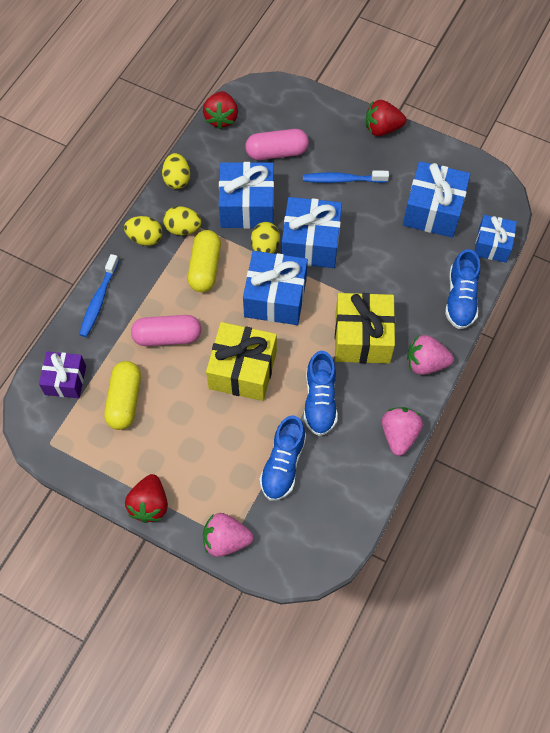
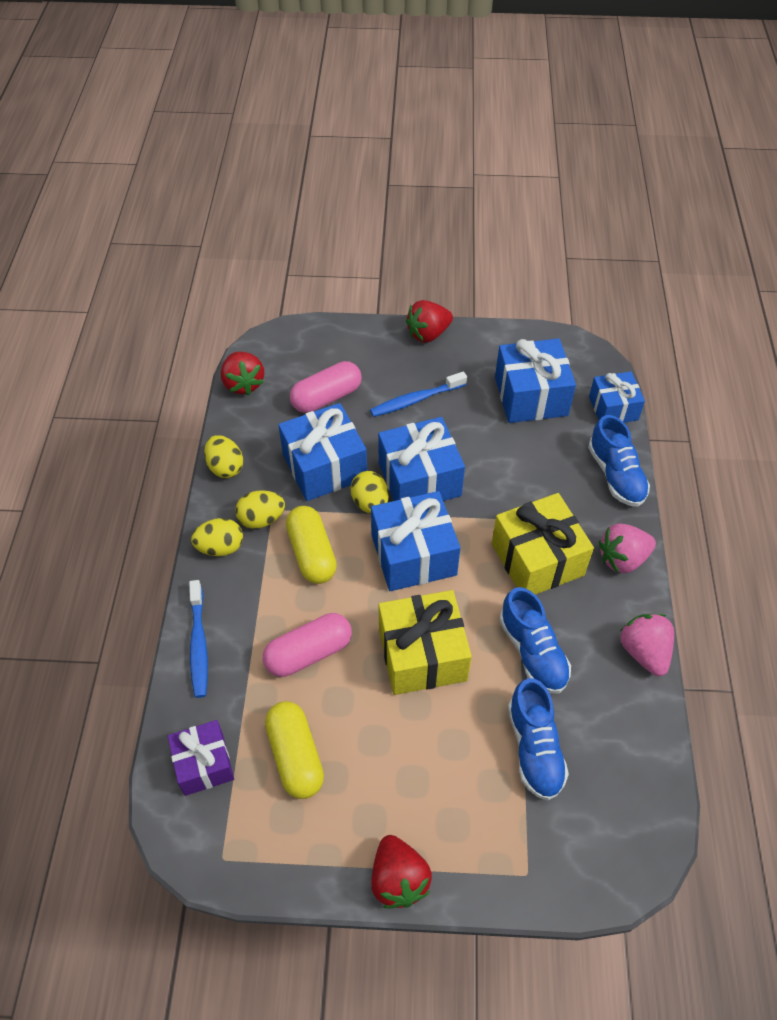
camera: 25 degrees left, 10 degrees down
(226, 540) = (520, 879): pink strawberry -> none

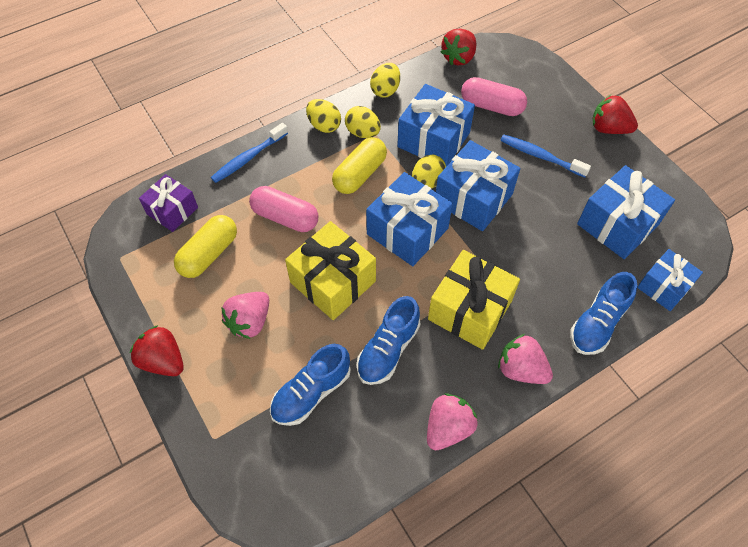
camera: 55 degrees right, 5 degrees up
(398, 879) = (163, 360): red strawberry -> red strawberry turned 90 degrees clockwise
(413, 761) = (250, 322): none -> pink strawberry

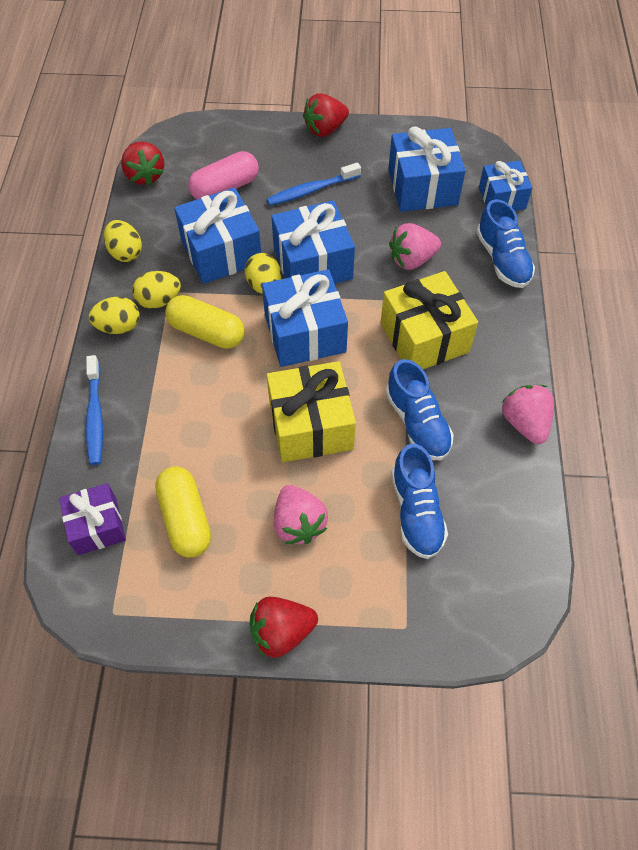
camera: 55 degrees left, 0 degrees up
(285, 217) = (201, 424): pink capsule -> none
(359, 174) = (207, 332): yellow capsule -> yellow capsule turned 45 degrees counterclockwise
(521, 369) = (506, 337): pink strawberry -> pink strawberry (412, 260)

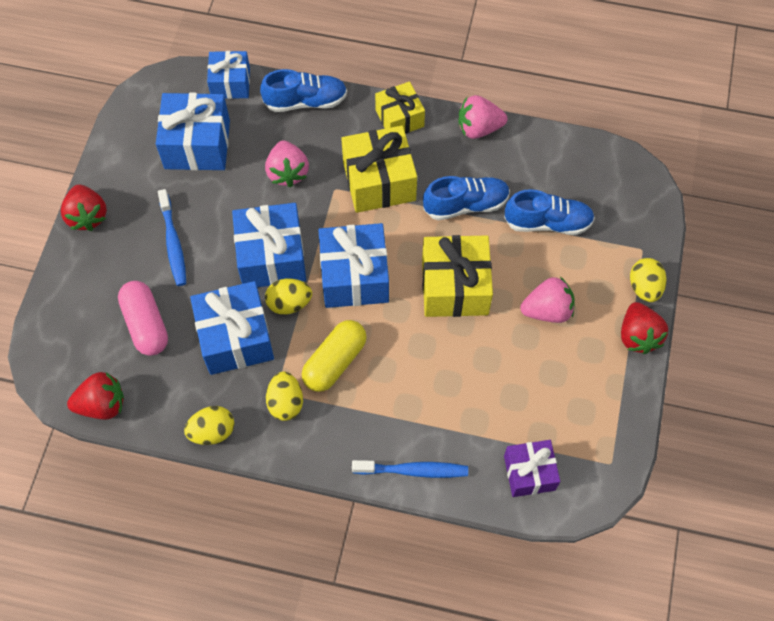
camera: 80 degrees left, 5 degrees up
(119, 327) = (310, 443): yellow egg -> yellow egg (644, 287)
(185, 519) = (531, 398): yellow capsule -> none
(511, 344) = (399, 118): none -> yellow gift

